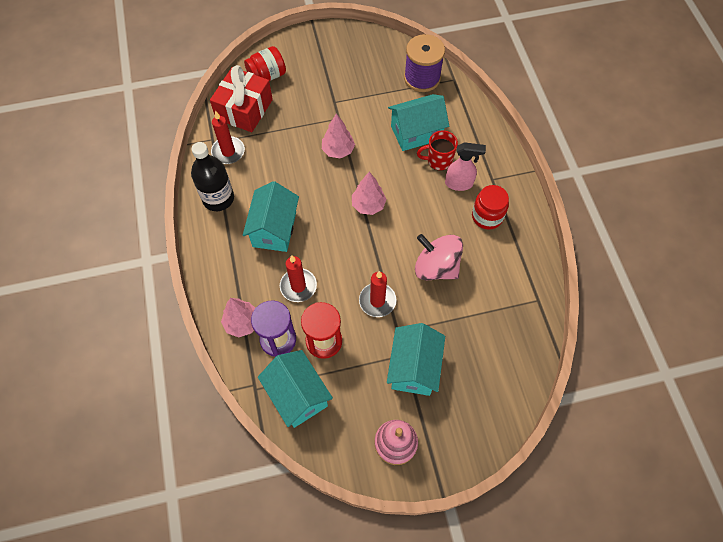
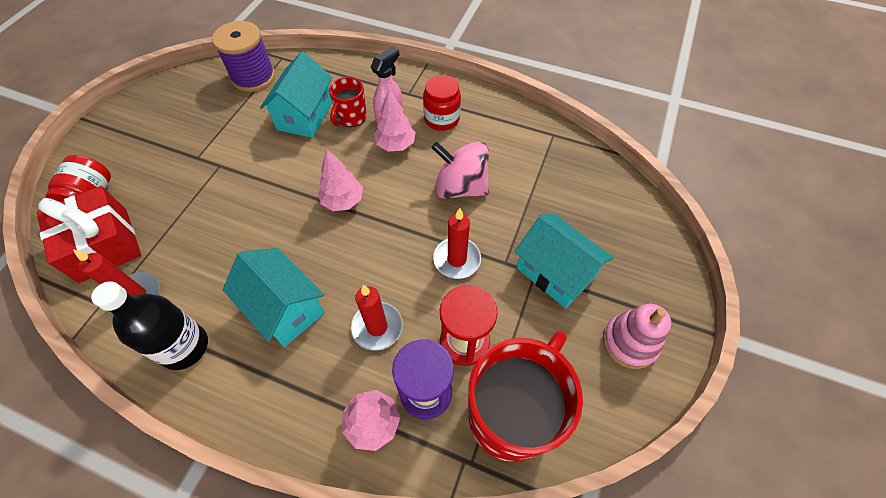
camera: 55 degrees left, 5 degrees down
(298, 395) = (512, 413): turquoise house -> red mug
(338, 150) = (254, 188): pink tree -> pink tree (395, 145)
(436, 267) = (460, 187): pink spinning top -> pink spinning top turned 45 degrees clockwise

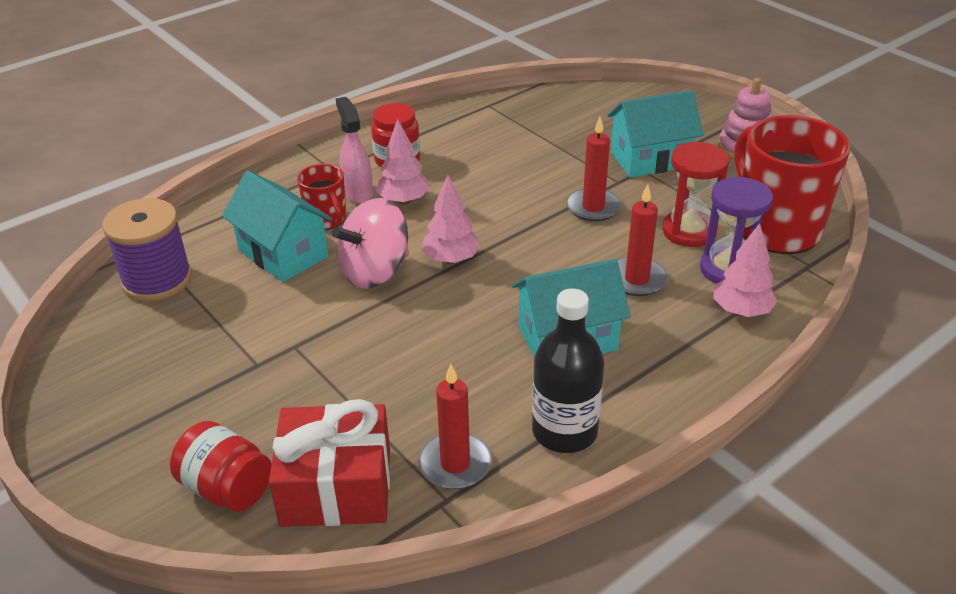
camera: 60 degrees left, 20 degrees down
(460, 187) = (504, 178): pink spinning top -> pink spinning top (375, 272)

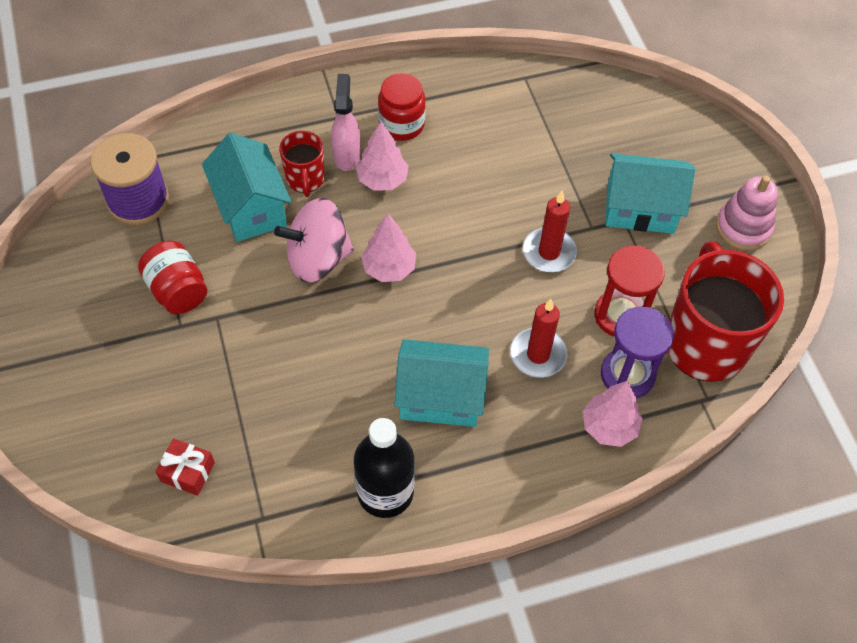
camera: 20 degrees right, 20 degrees up
(227, 488) = (109, 440): red jar -> red jar (177, 290)
(336, 486) = (188, 472): red gift -> red gift, size x0.49
(455, 464) = (285, 488): red candle -> none

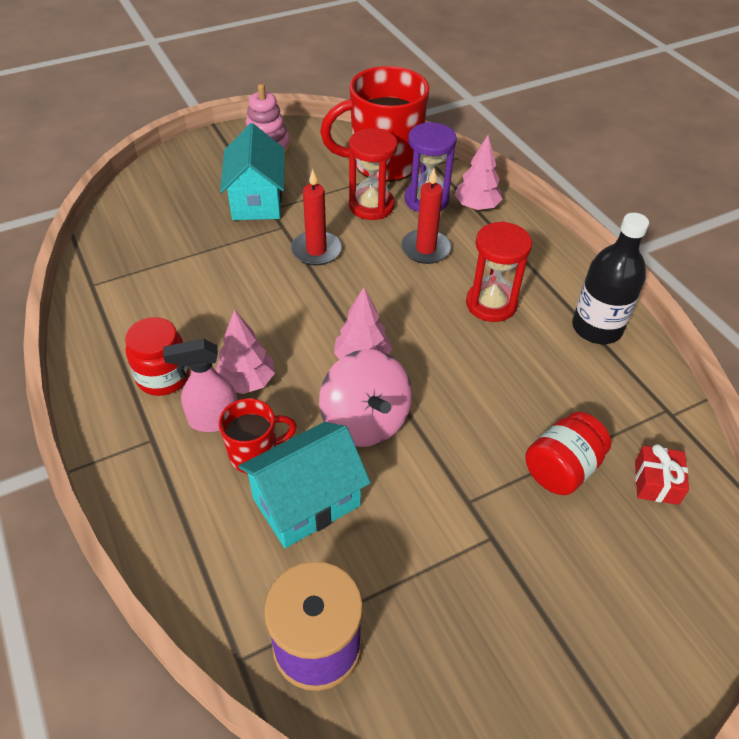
camera: 100 degrees left, 10 degrees down
(177, 290) = (446, 553): red jar -> red jar (561, 469)
(440, 397) = (491, 304): turquoise house -> red hourglass

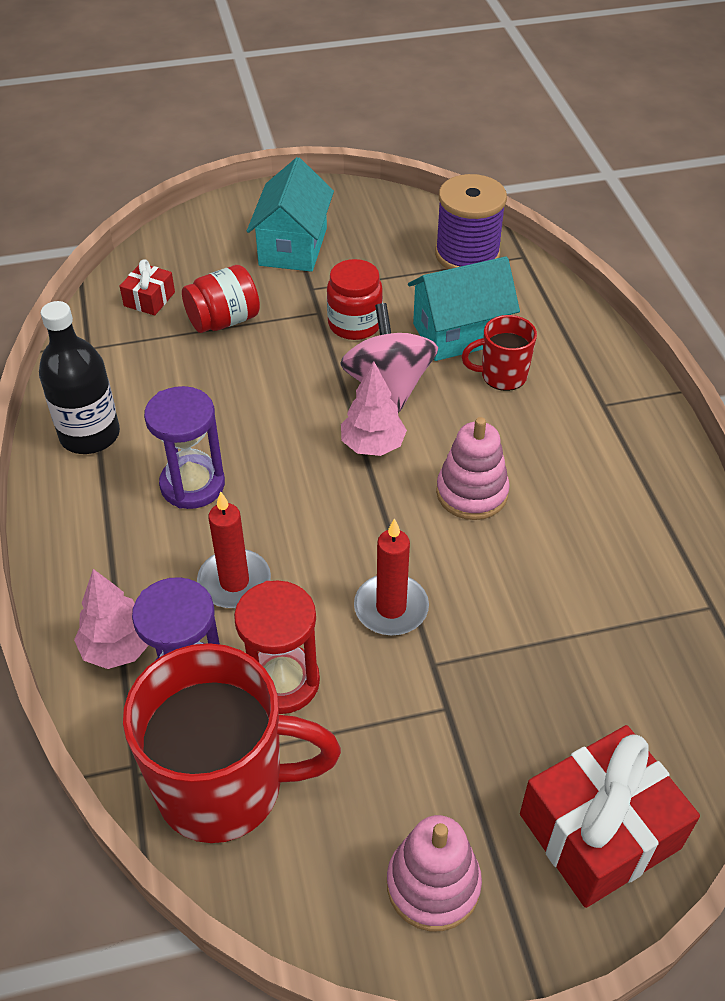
camera: 165 degrees left, 0 degrees up
(163, 377) = (598, 464): red jar -> red jar (354, 324)
(183, 174) = (599, 831): none -> red gift
(213, 420) = (542, 411): pink spray bottle -> none
(247, 382) = (505, 443): pink tree -> none
(257, 200) = (468, 732): turquoise house -> turquoise house (293, 247)
(271, 334) = (472, 493): none -> pink stacking toy
(491, 304) = (192, 485): red hourglass -> purple hourglass

